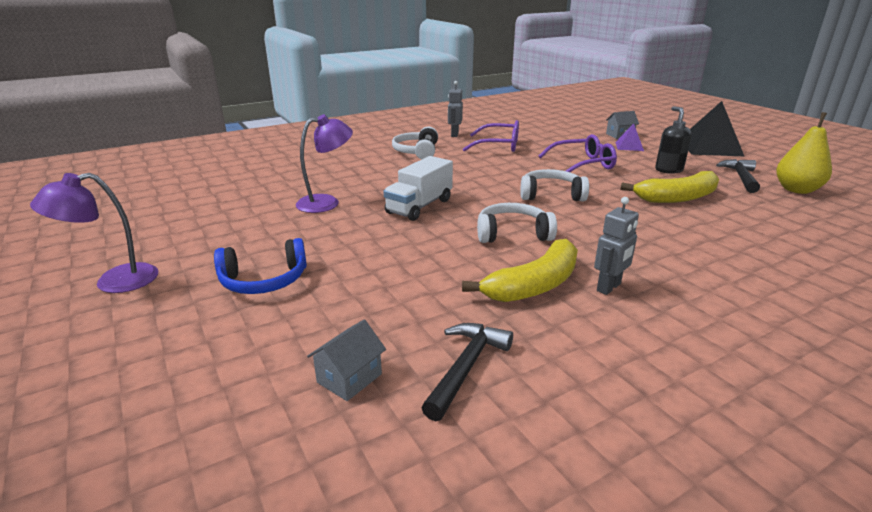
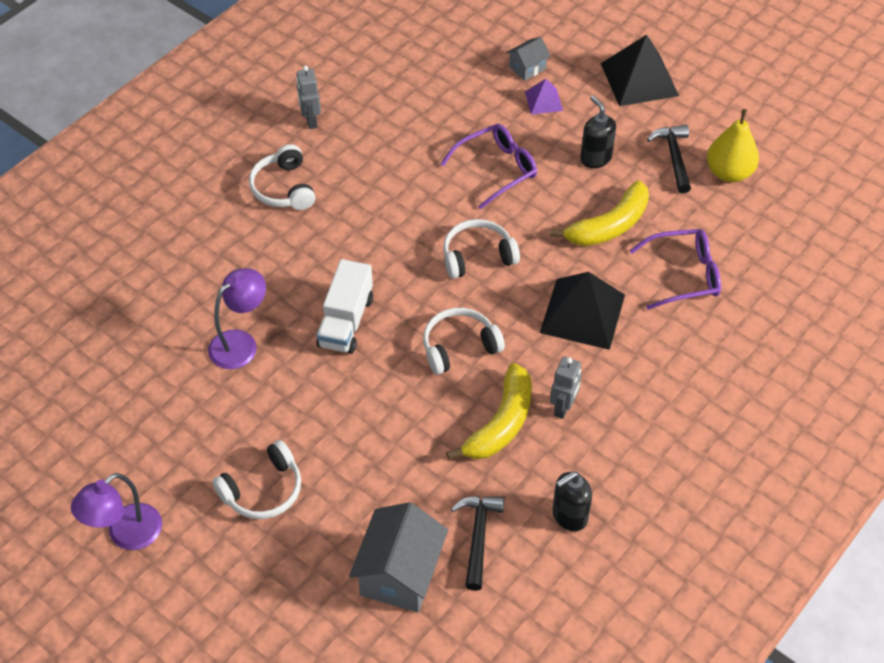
camera: 20 degrees left, 25 degrees up
(264, 280) = (263, 490): blue headphones -> white headphones
(349, 378) = (400, 574): grey house -> grey house, size x1.90
(499, 145) = (382, 141): purple glasses -> purple glasses (684, 275)
(594, 376) = (569, 516): none -> black soap dispenser
(643, 235) = (582, 313): none -> black pyramid

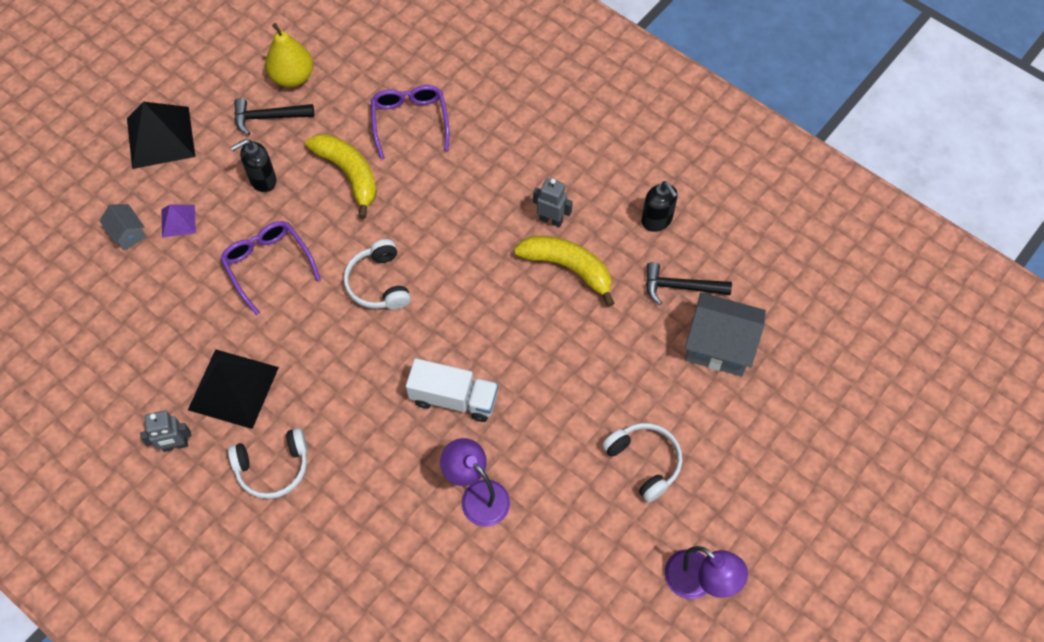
camera: 90 degrees left, 10 degrees up
(459, 347) = (485, 300): white headphones -> none
(582, 313) = (450, 200): black pyramid -> black pyramid (233, 388)

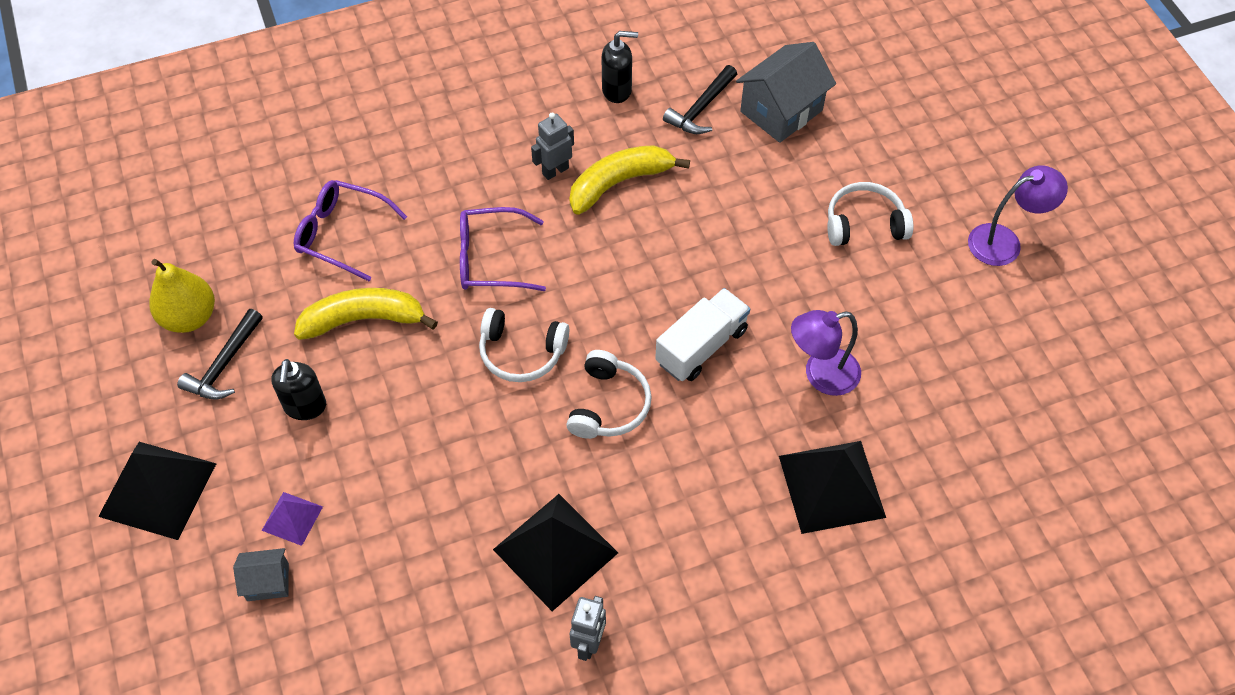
camera: 60 degrees left, 5 degrees down
(267, 264) = (420, 449): purple glasses -> purple glasses (490, 259)
(273, 467) = (678, 551): white headphones -> white headphones (608, 405)
(382, 548) = (831, 486): none -> black pyramid

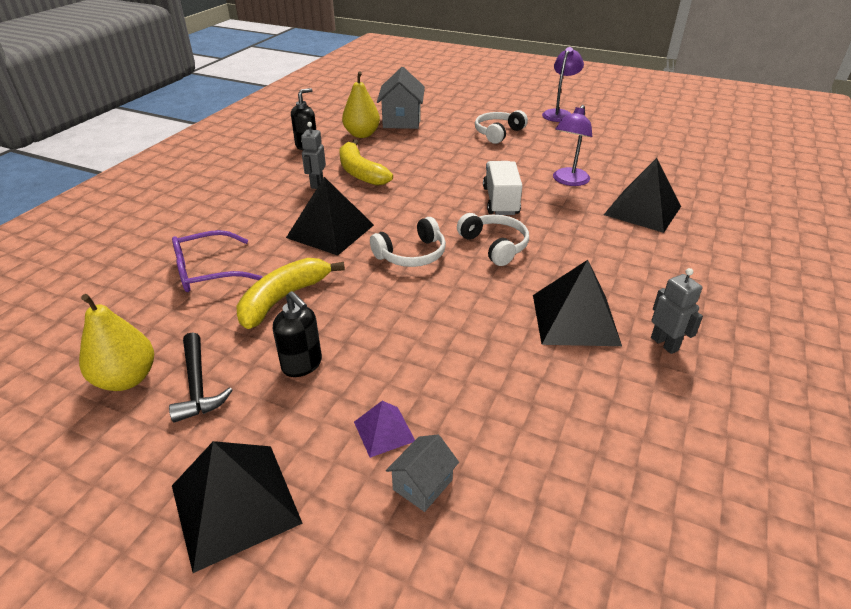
camera: 45 degrees left, 20 degrees down
(490, 259) = (330, 231): purple glasses -> black pyramid
(619, 183) = (360, 172): yellow banana -> yellow banana turned 45 degrees counterclockwise
(701, 108) = (362, 134): black hammer -> yellow pear

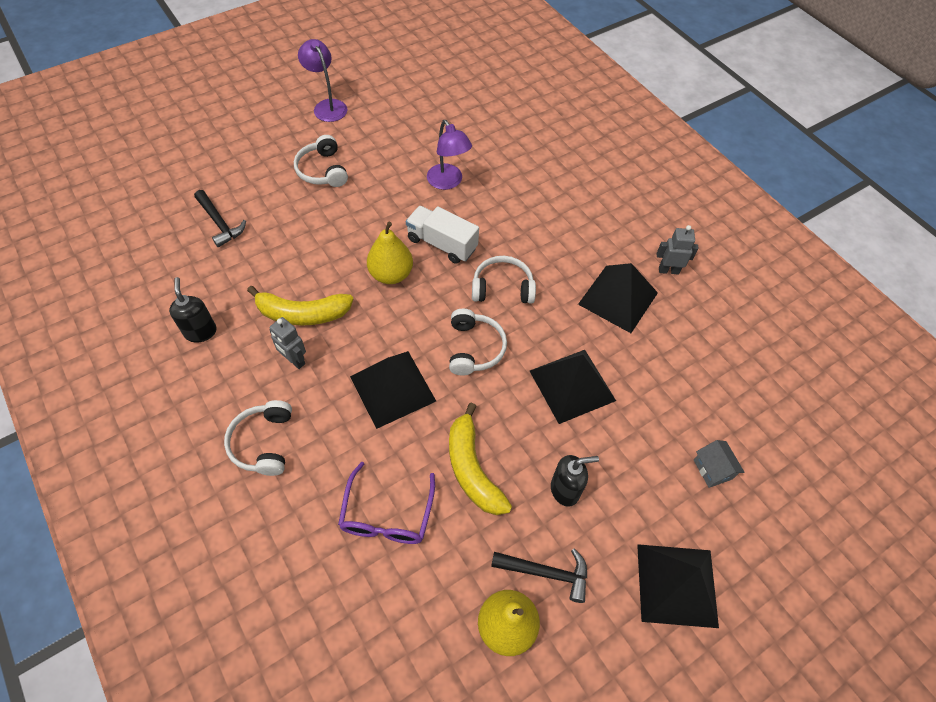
camera: 60 degrees left, 20 degrees up
(236, 198) = (263, 443): none -> white headphones
(362, 134) = (219, 272): yellow pear -> yellow pear (391, 274)
(384, 431) = (659, 468): purple pyramid -> none
(402, 120) = (220, 223): grey house -> black hammer
(642, 210) = (524, 171): black pyramid -> black pyramid (572, 385)

